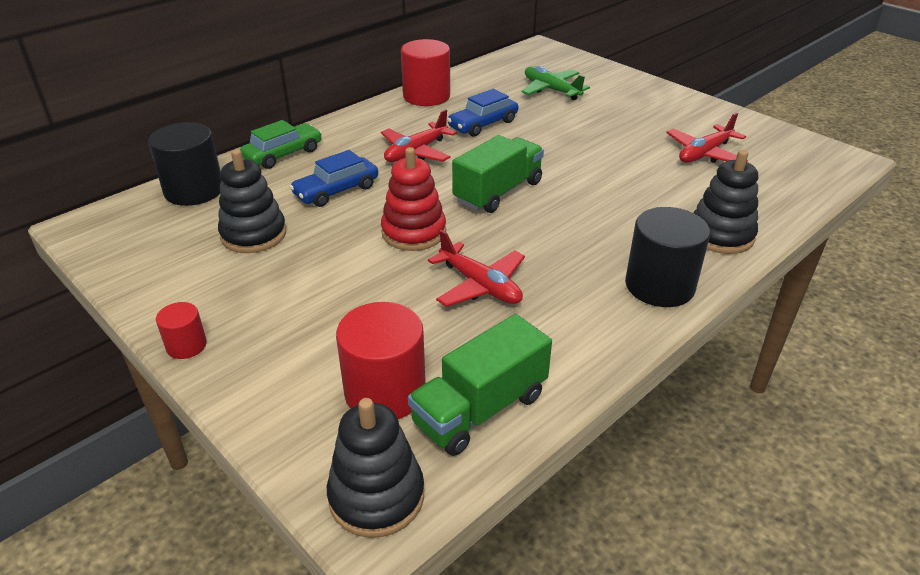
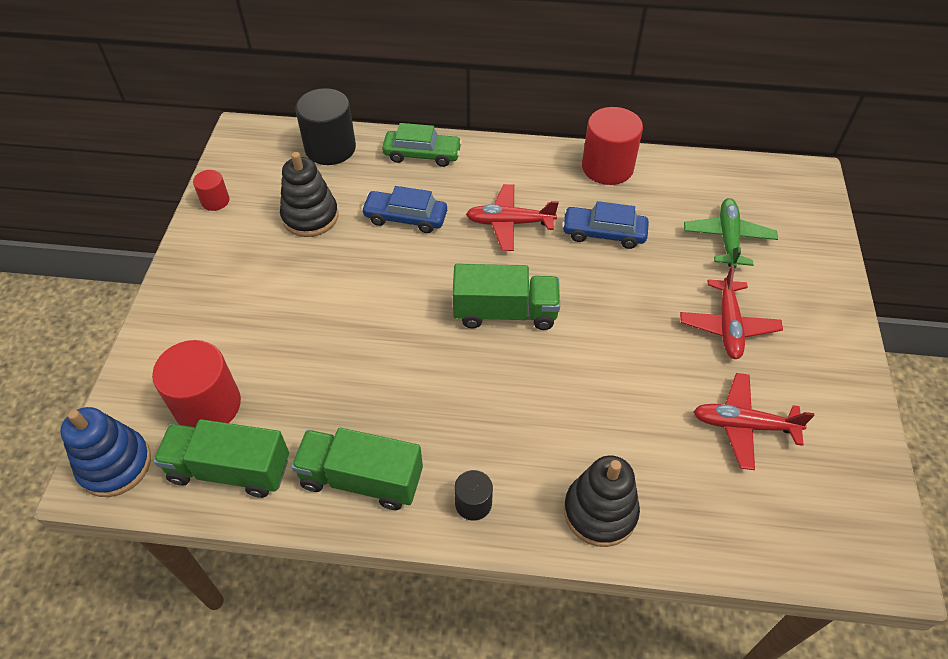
camera: 50 degrees right, 15 degrees up
(186, 345) = (174, 275): red cylinder -> red cylinder (215, 201)
(376, 496) = (115, 465): black stacking toy -> blue stacking toy
(413, 232) = (396, 299): red stacking toy -> none
(480, 285) = (366, 382): red plane -> red plane (727, 326)
(577, 332) = (361, 479): none -> green truck
(659, 286) = (473, 503): black cylinder -> black cylinder, size x0.52

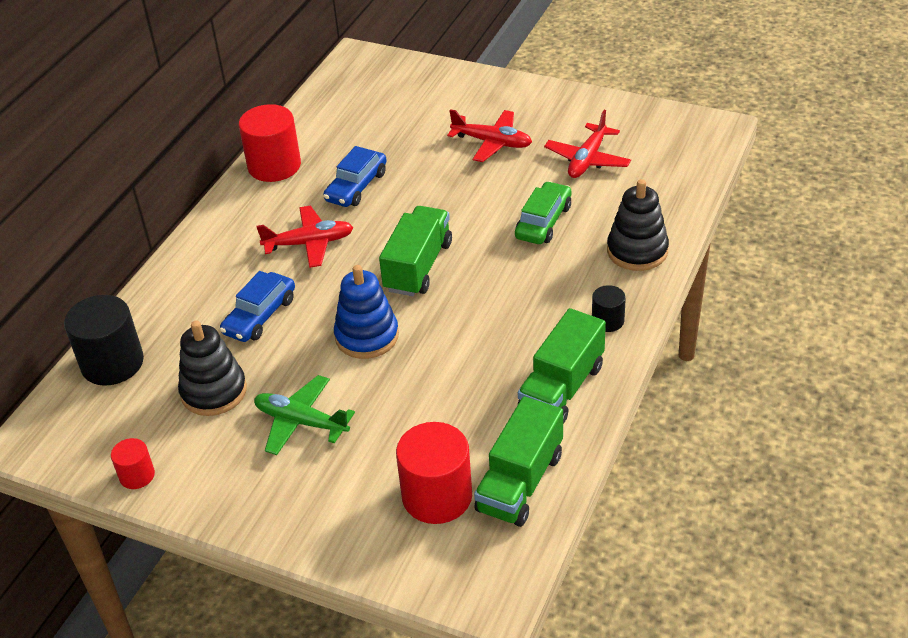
camera: 70 degrees left, 10 degrees down
(115, 465) = (482, 577): blue stacking toy -> blue stacking toy (367, 336)
(422, 155) = (173, 290): green car -> green car (543, 222)
(509, 223) = (309, 243): red plane -> red plane turned 120 degrees counterclockwise
(728, 238) = (401, 118): green plane -> green plane (301, 422)

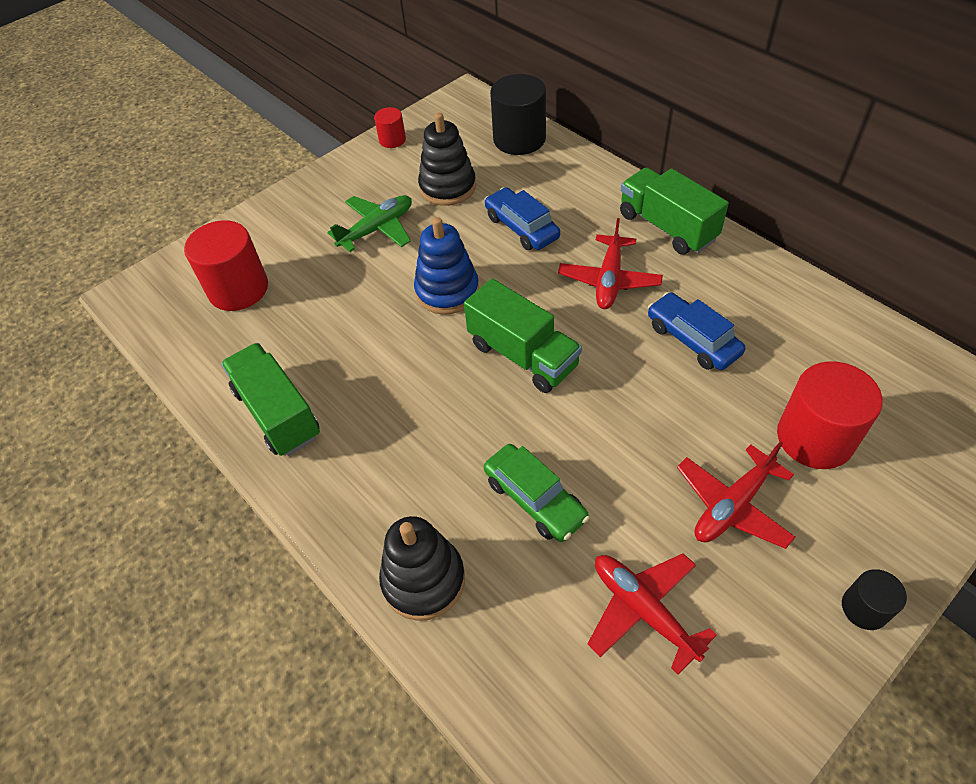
camera: 115 degrees right, 10 degrees up
(274, 166) = (764, 279): red cylinder -> red cylinder (815, 438)
(520, 482) = (205, 344): green truck -> green truck (667, 227)
(607, 321) = (334, 493): black cylinder -> black cylinder (864, 608)

